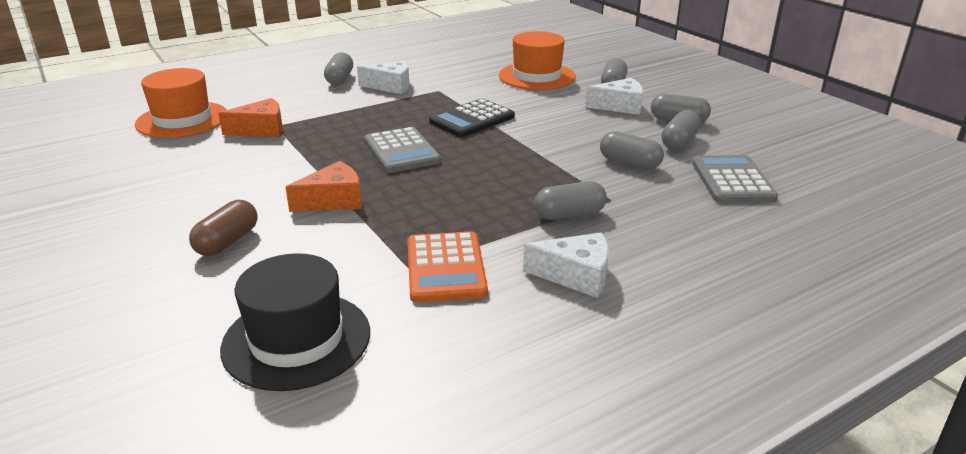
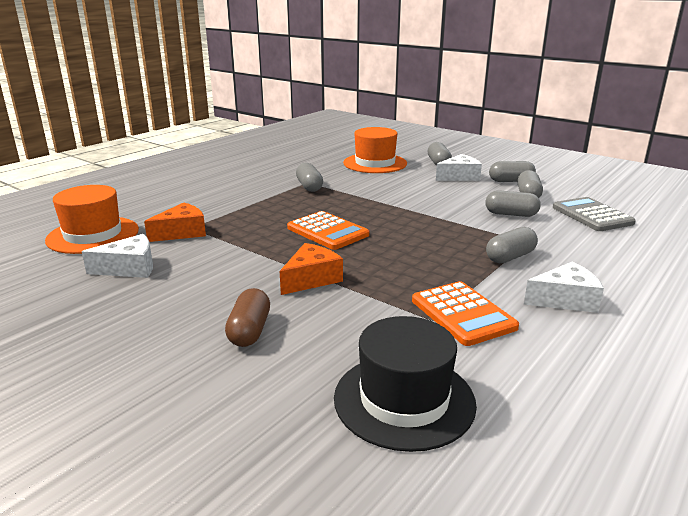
camera: 20 degrees left, 5 degrees down
(340, 79) = (212, 184): grey capsule -> grey capsule (309, 186)
(391, 86) = (264, 184): white cheese -> white cheese (129, 268)
(401, 151) = (327, 231): grey calculator -> orange calculator
(472, 119) = (359, 200): black calculator -> none

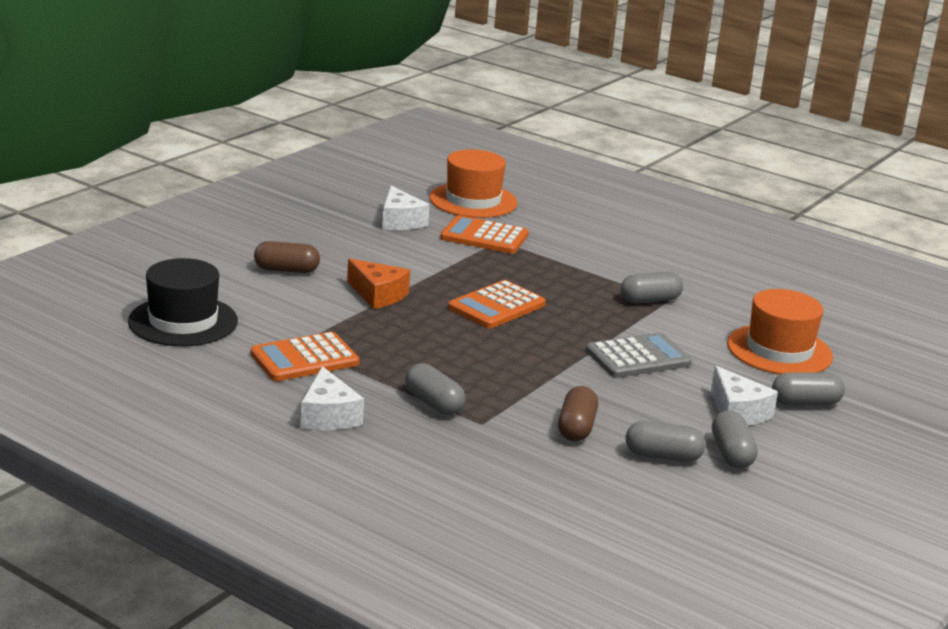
camera: 85 degrees right, 0 degrees up
(182, 232) = (484, 236): orange cheese -> orange calculator
(511, 214) = (576, 428): grey capsule -> brown capsule
(592, 215) = (585, 492): grey calculator -> grey calculator (638, 357)

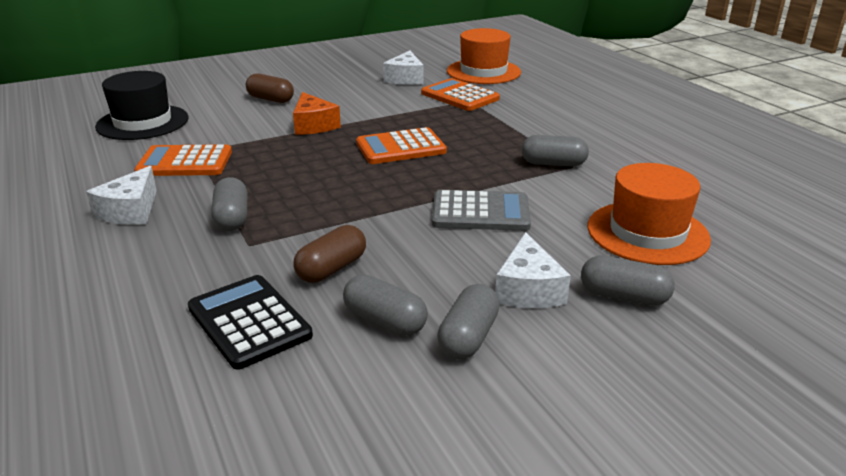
camera: 30 degrees right, 5 degrees up
(565, 479) = (249, 321): none -> black calculator

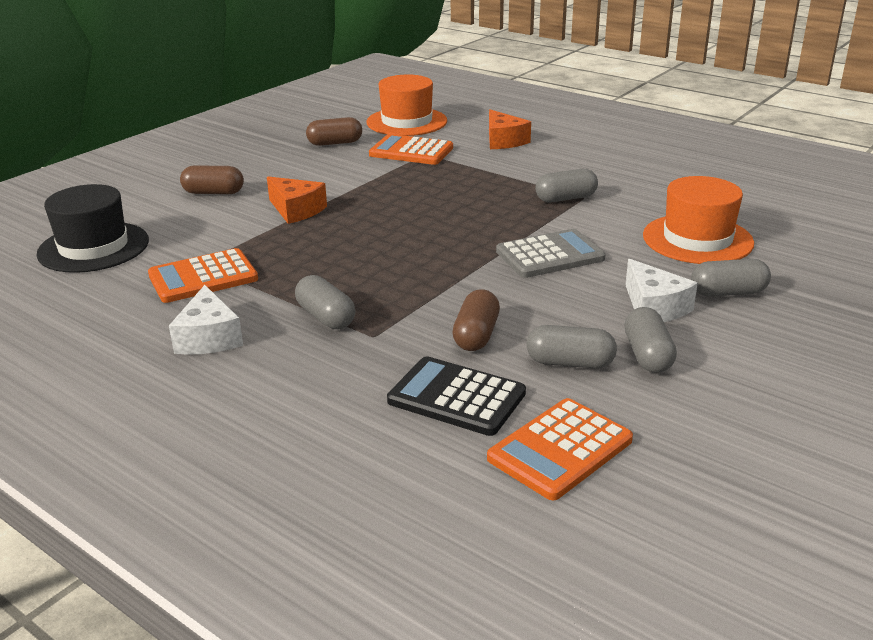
camera: 25 degrees left, 0 degrees up
(400, 147) = (411, 213): orange calculator -> orange calculator (560, 449)
(405, 78) = (335, 143): white cheese -> brown capsule
(551, 102) = (503, 141): none -> orange cheese

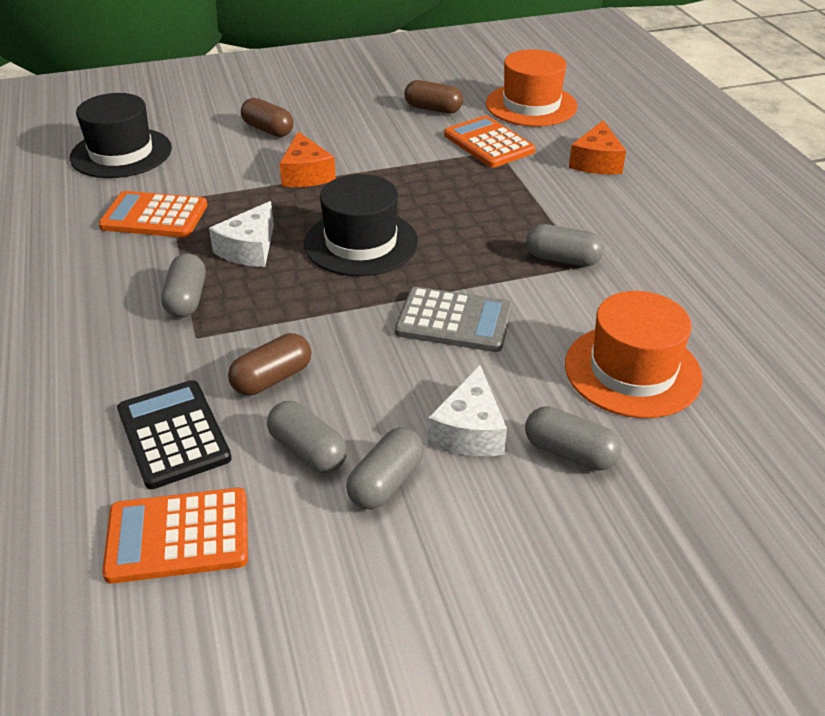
camera: 35 degrees right, 10 degrees up
(209, 337) = (86, 278): white cheese -> white cheese (249, 249)
(410, 236) = (361, 243): none -> black hat

